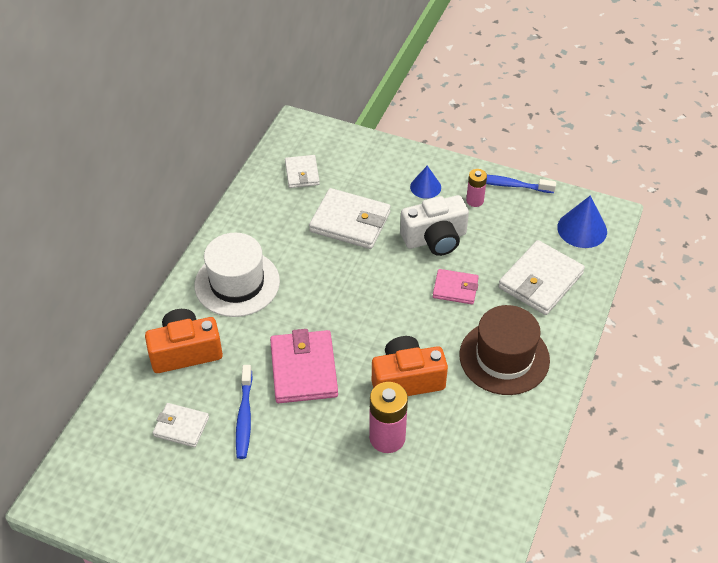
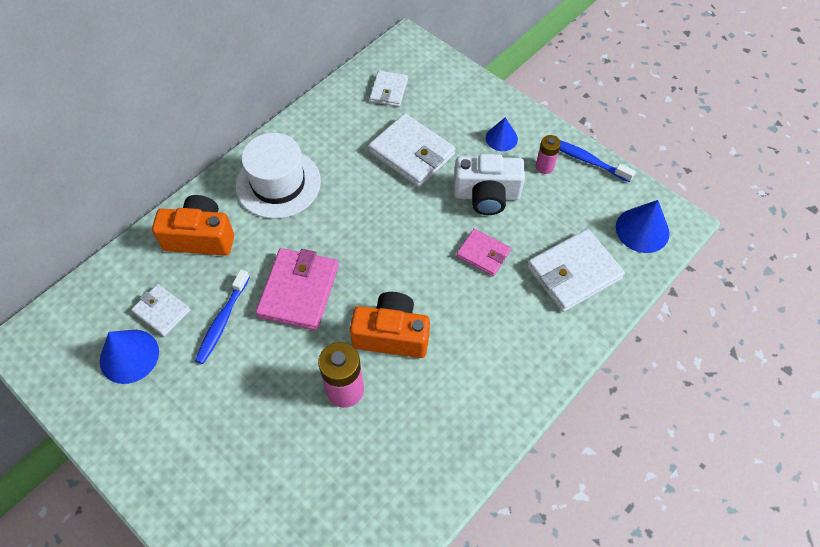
camera: 20 degrees right, 10 degrees up
(169, 474) = (129, 356): none -> blue cone
(504, 357) = (499, 343): brown hat -> none

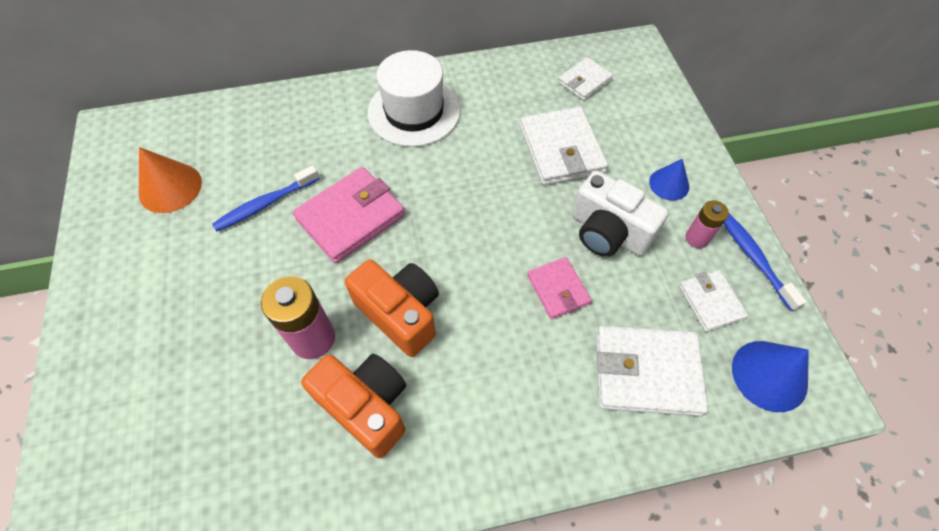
camera: 35 degrees right, 0 degrees up
(129, 356) = (170, 187): blue cone -> orange cone
(162, 311) = (227, 166): white wallet -> white wallet (710, 302)
(200, 237) = (310, 121): orange camera -> orange camera (366, 406)

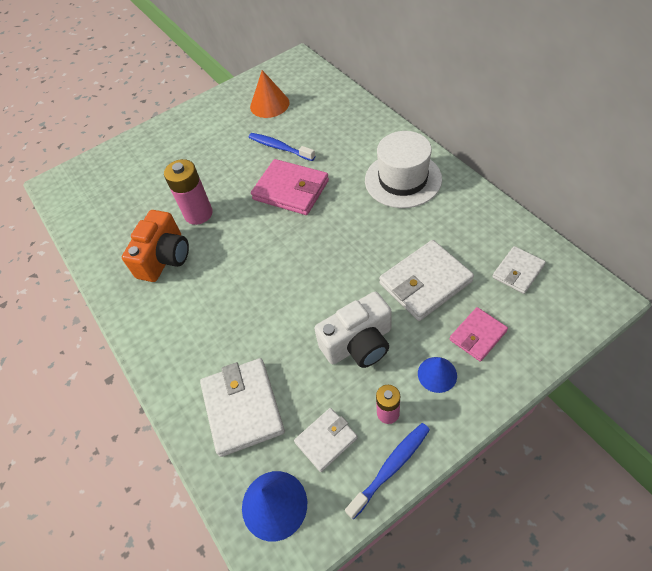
camera: 75 degrees right, 5 degrees down
(400, 313) = (231, 246): orange camera -> none
(558, 290) = (288, 327): pink wallet -> pink wallet (477, 335)
(584, 81) = (518, 271): white wallet -> white wallet turned 75 degrees counterclockwise
(608, 232) = (358, 343): white camera -> white camera turned 135 degrees counterclockwise

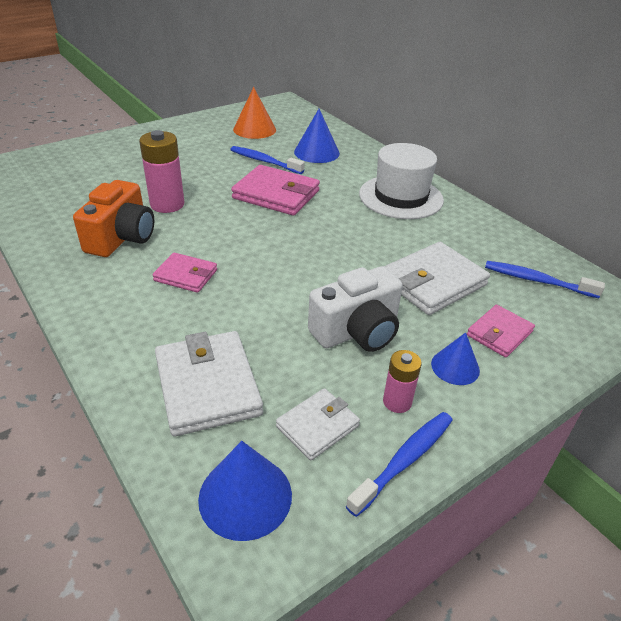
camera: 10 degrees left, 15 degrees down
(219, 295) = (186, 275): none -> pink wallet
(327, 129) = (316, 152): none -> blue cone
(518, 271) = (536, 280): white wallet -> blue toothbrush

